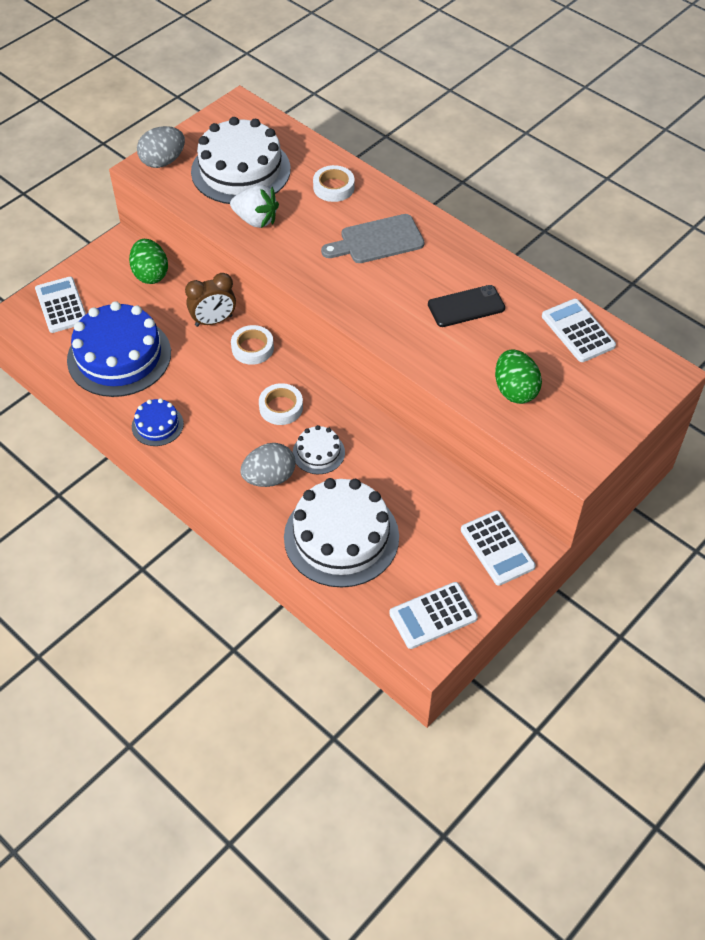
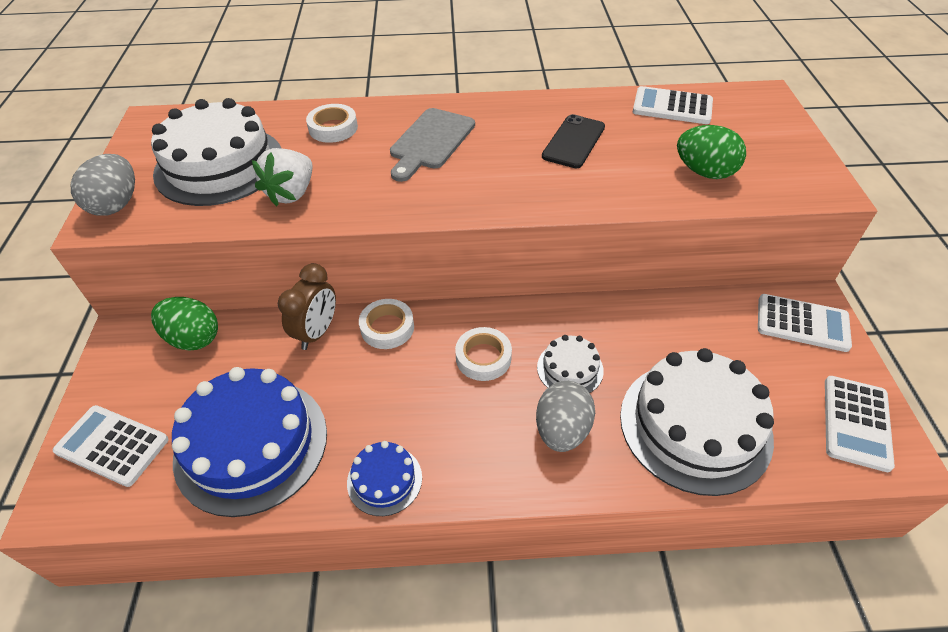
camera: 45 degrees left, 5 degrees down
(256, 220) = (291, 193): white strawberry -> white strawberry turned 135 degrees clockwise

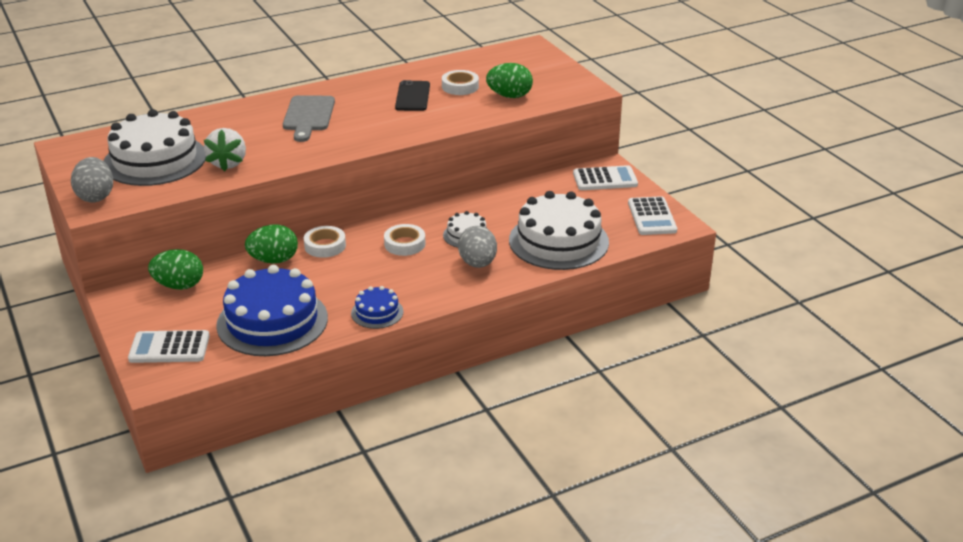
camera: 25 degrees left, 15 degrees down
(317, 332) = (274, 260): brown clock -> green egg
(333, 128) = (225, 122): white tape -> white tape (460, 86)
(672, 107) = (470, 64): white calculator -> none

